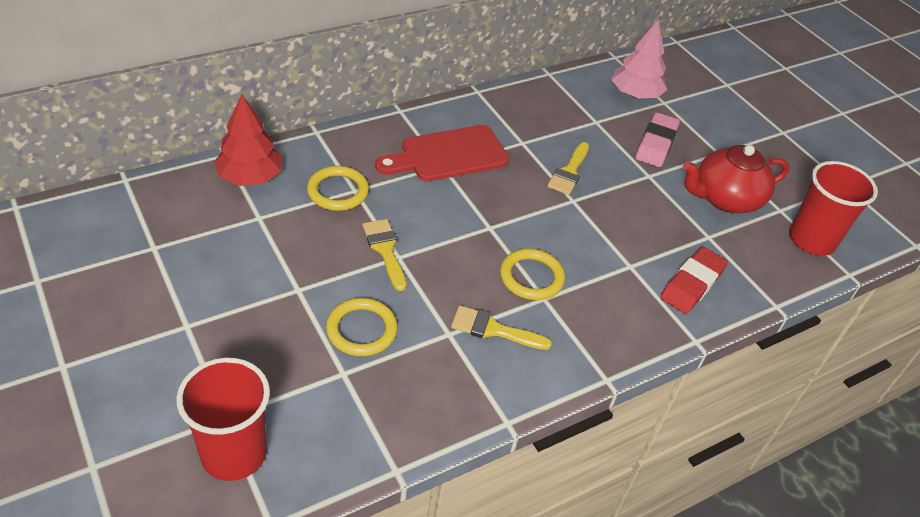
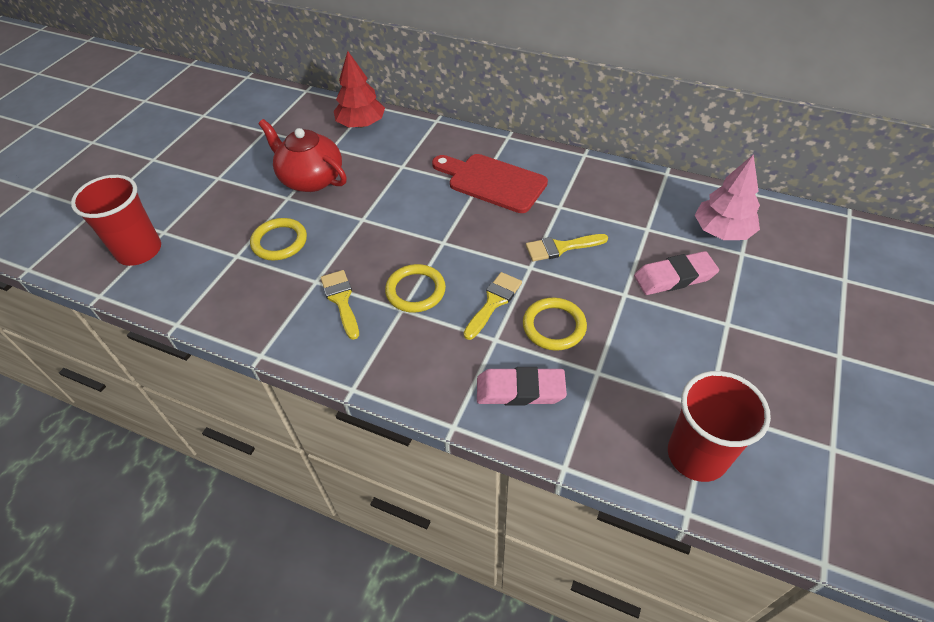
camera: 60 degrees right, 5 degrees up
(338, 191) = (391, 161): yellow ring -> yellow ring (554, 326)
(385, 250) = (361, 210): yellow brush -> yellow brush (493, 302)
(692, 284) = (520, 390): red eraser -> pink eraser
(725, 199) = (666, 359): red teapot -> red teapot (311, 179)

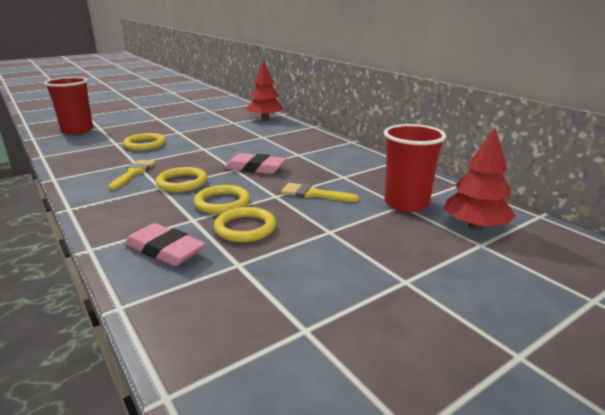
camera: 30 degrees right, 25 degrees down
(311, 179) = (202, 129): red teapot -> none
(492, 182) = (310, 155): red cutting board -> none
(493, 302) = (222, 203): yellow brush -> yellow ring
(674, 277) = (389, 237): pink eraser -> pink eraser (255, 168)
(696, 455) = (242, 357): red cup -> red cup (406, 203)
(722, 231) = (475, 226): pink tree -> red tree

